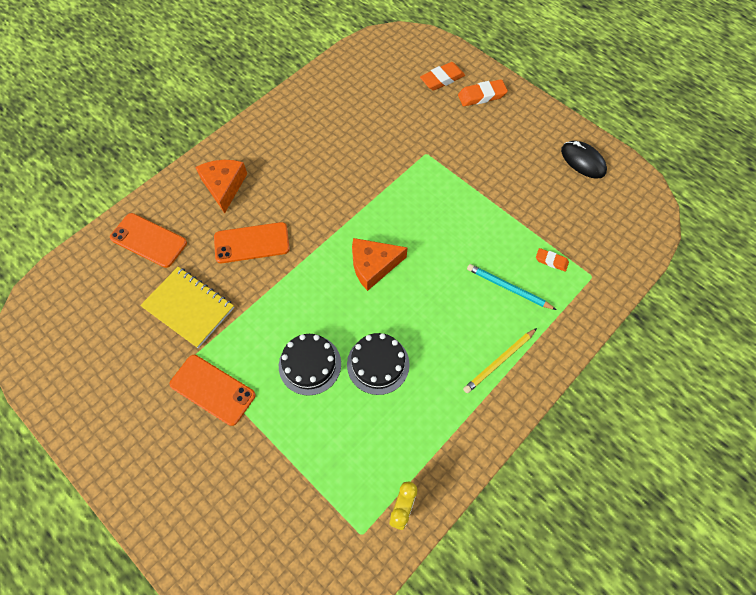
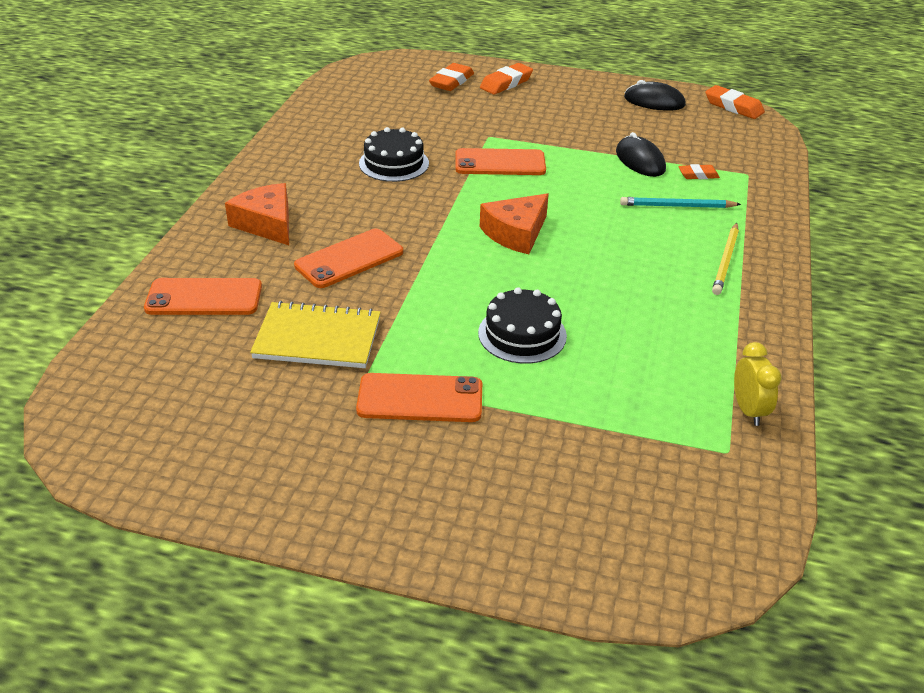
camera: 30 degrees left, 25 degrees down
(378, 364) = (600, 306): black cake -> black cake (394, 163)
(413, 186) = (500, 163): none -> orange phone
(518, 226) = (640, 161): none -> black mouse
(644, 192) = (733, 107): none -> orange eraser

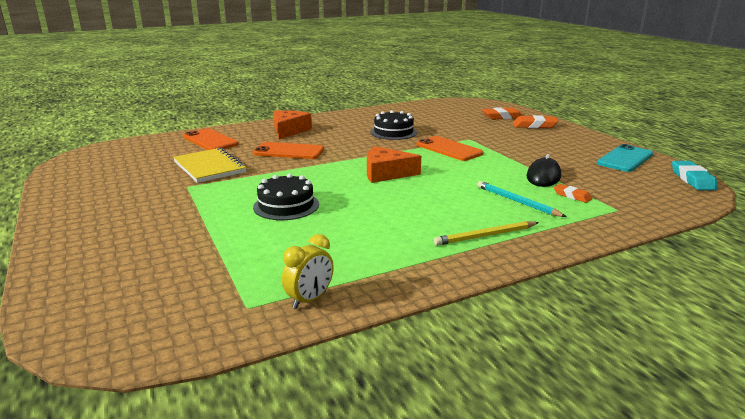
camera: 50 degrees right, 15 degrees down
(420, 399) = (187, 202): orange phone -> none
(654, 101) = (625, 159): black mouse -> turquoise phone
(733, 107) = (692, 179): orange eraser -> turquoise eraser

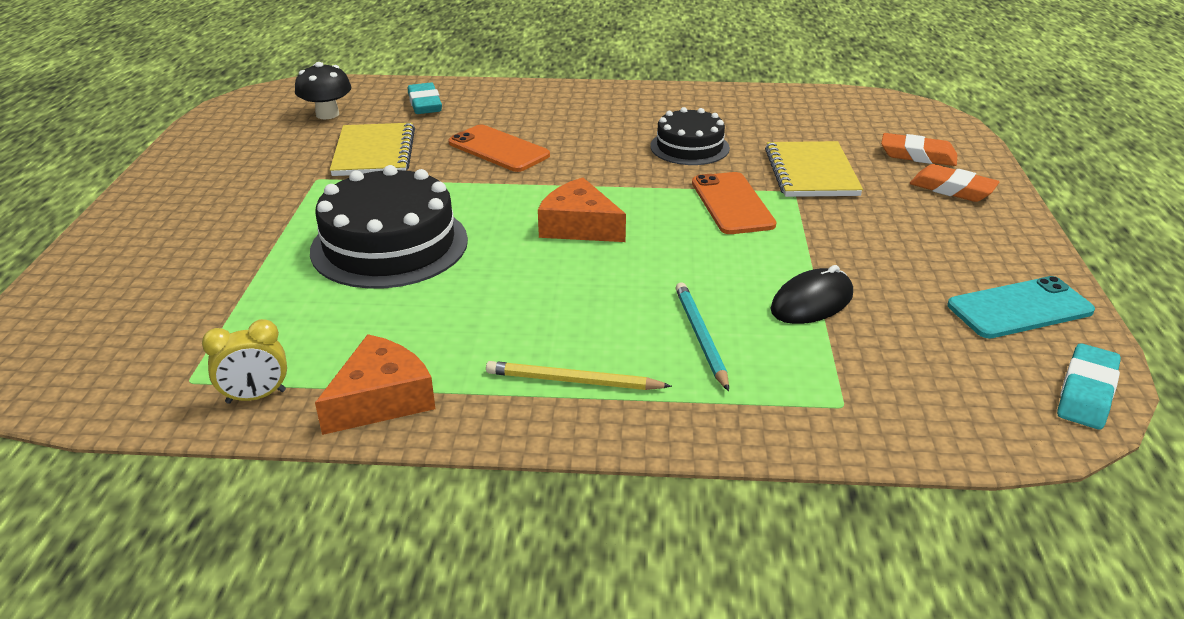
camera: 30 degrees right, 10 degrees up
(148, 156) = (327, 114): none -> black mushroom
(210, 140) = (425, 104): orange phone -> turquoise eraser
(286, 205) = (389, 245): black cake -> black cake, size x1.66
(289, 131) = (544, 108): orange cheese -> orange cheese (381, 399)
(466, 131) = (811, 172): none -> yellow notebook
(572, 196) = (804, 355): orange eraser -> none

